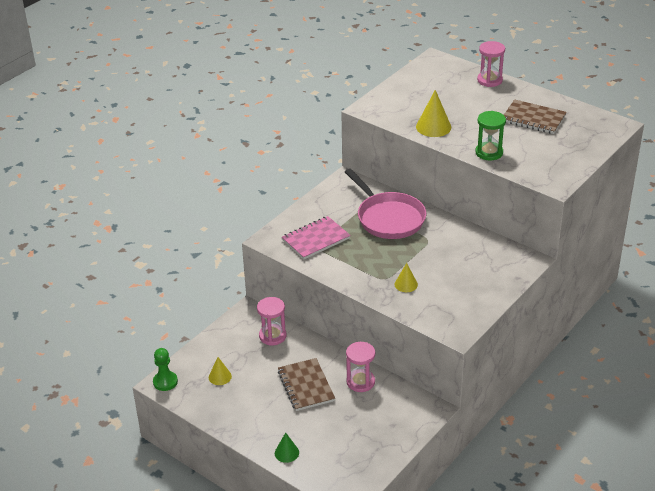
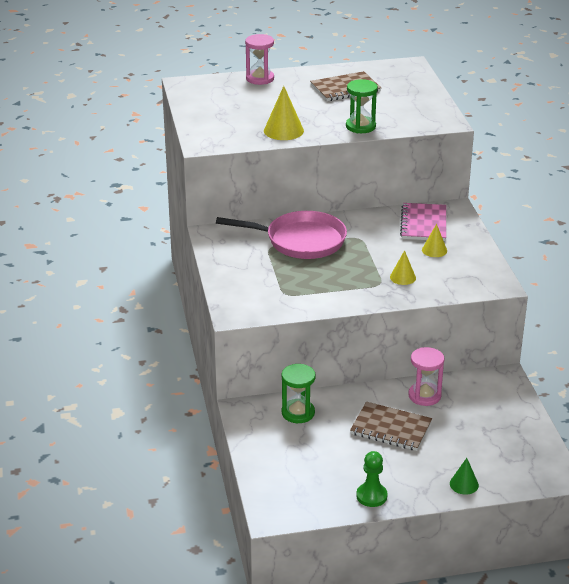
camera: 50 degrees left, 5 degrees down
(165, 382) = (273, 512): green pawn -> green pawn (371, 496)
(220, 376) = (311, 473): yellow cone -> yellow cone (434, 250)
(272, 336) = (298, 413): pink hourglass -> green hourglass
(316, 239) = (273, 290): pink notebook -> pink notebook (423, 224)

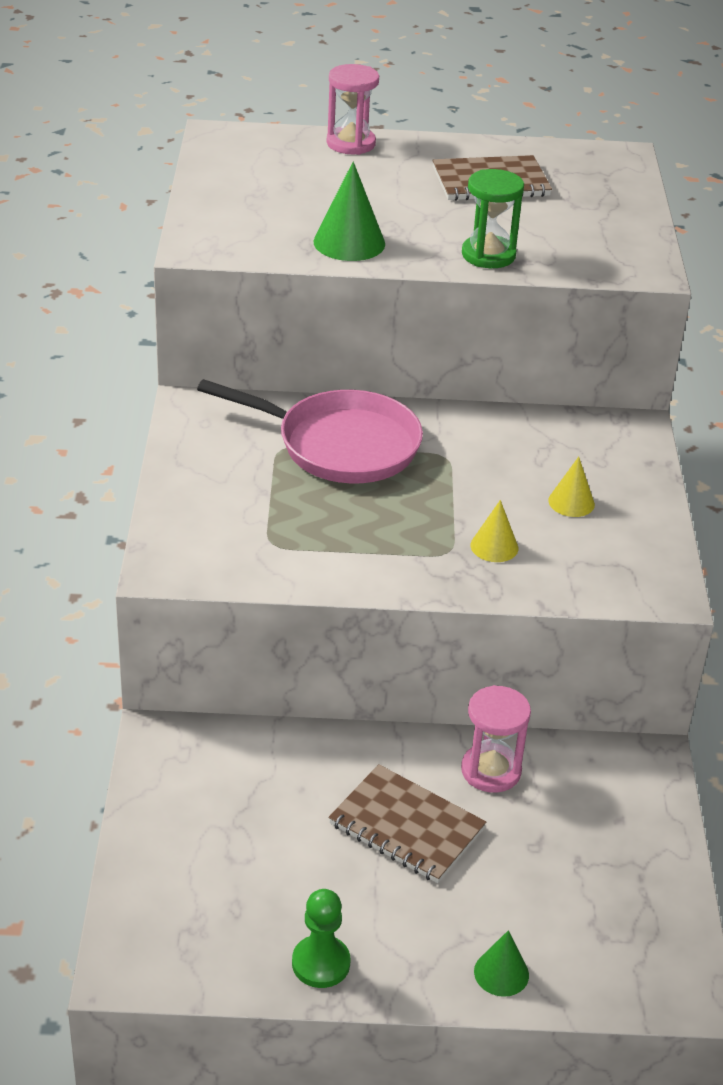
camera: 10 degrees right, 5 degrees up
(283, 130) = (349, 242): yellow cone -> green cone
(298, 413) = (252, 762): green hourglass -> none
(423, 224) = (570, 448): pink notebook -> none

